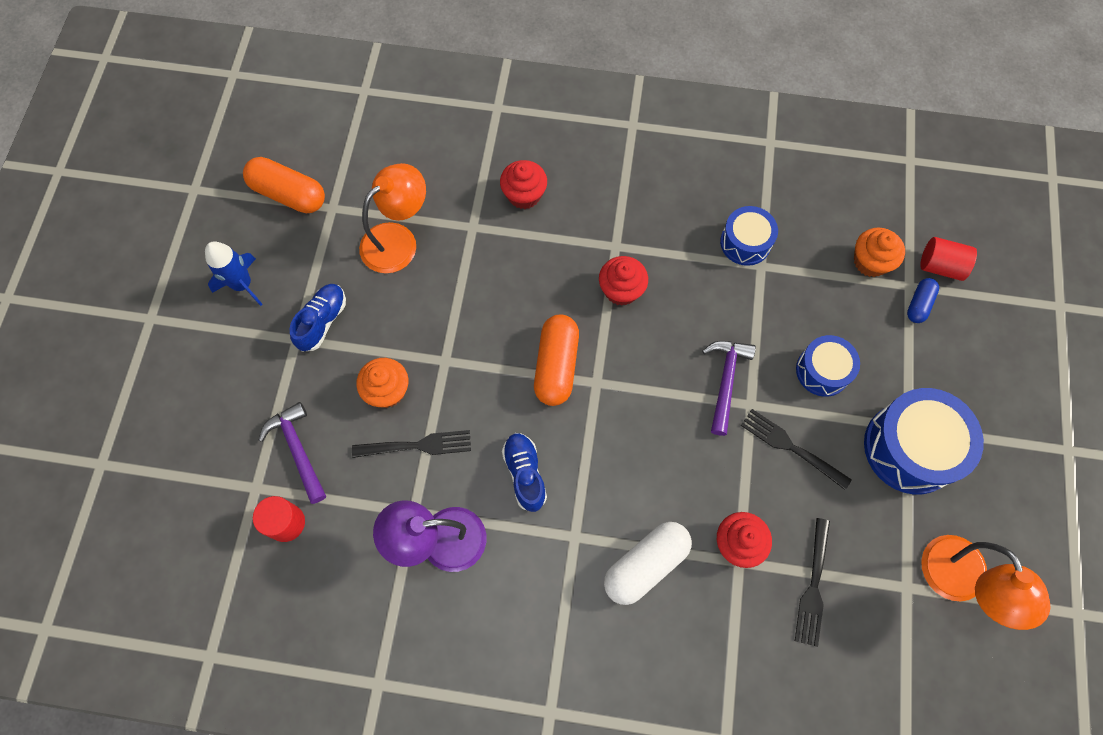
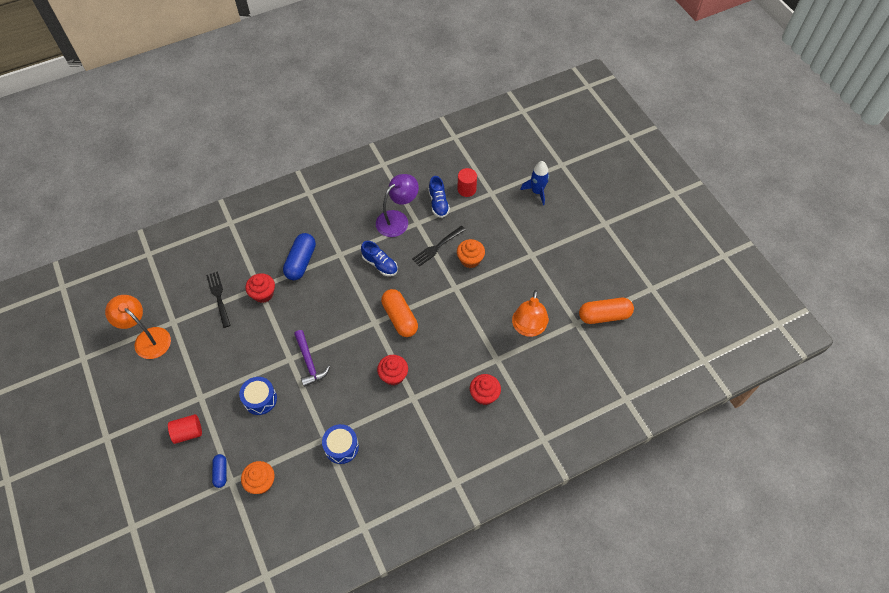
camera: 145 degrees right, 10 degrees down
(242, 285) = (580, 261): blue rocket -> blue rocket (537, 192)
(297, 449) = (487, 215): purple hammer -> none
(322, 321) = (527, 269): blue shoe -> blue shoe (438, 203)
(645, 565) = (301, 262): white capsule -> blue capsule
(792, 447) = (258, 350): black fork -> none
(910, 448) = (195, 387): blue drum -> none
(940, 266) = (216, 507): red cylinder -> red cylinder (188, 432)

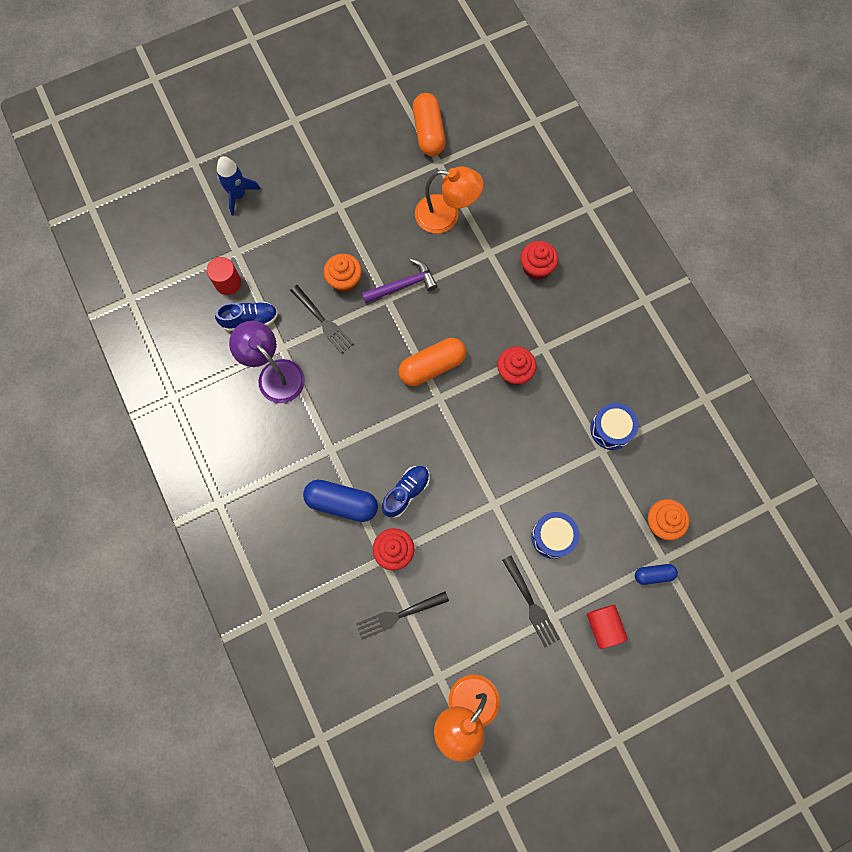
camera: 90 degrees left, 15 degrees up
(213, 382) = (530, 603): none -> black fork
(309, 362) = (499, 477): purple hammer -> purple hammer (403, 285)
(380, 264) = (349, 394): blue shoe -> blue shoe (406, 492)

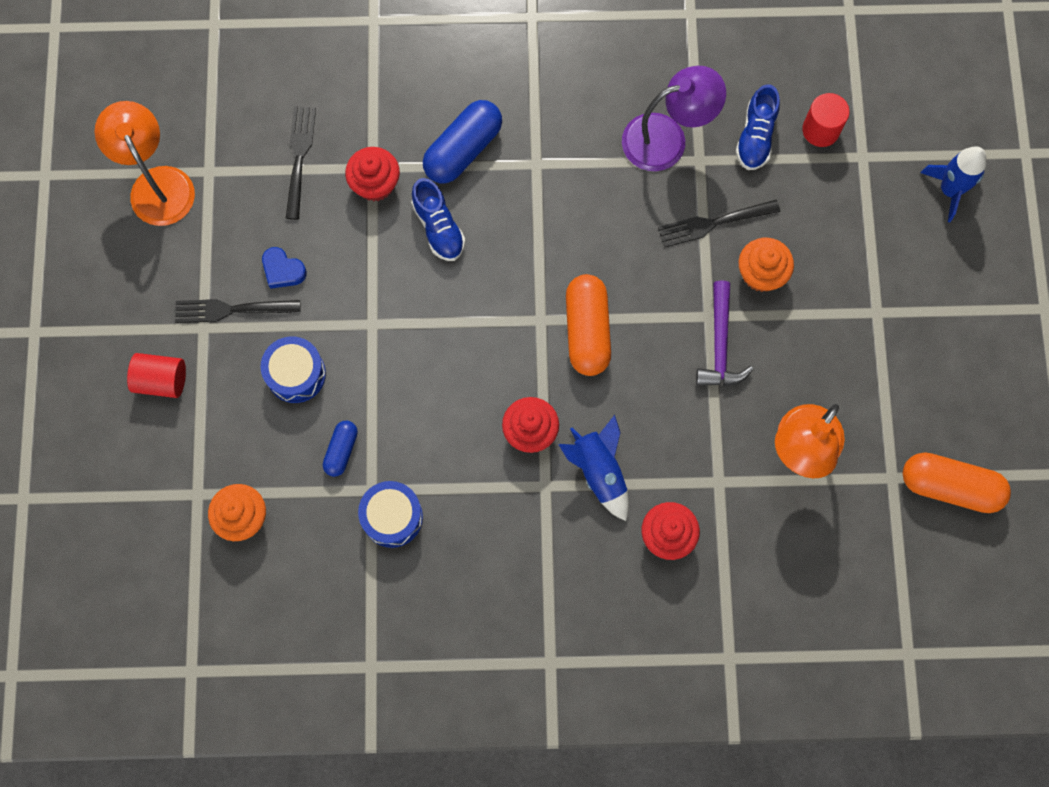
camera: 115 degrees right, 0 degrees up
(486, 583) = (283, 270): none -> blue heart
(518, 321) = (599, 471): none -> blue rocket
(653, 574) = (187, 472): blue capsule -> blue capsule (341, 451)

